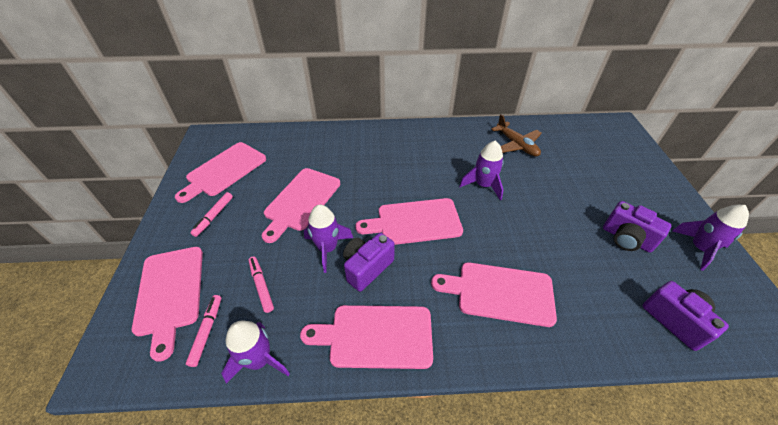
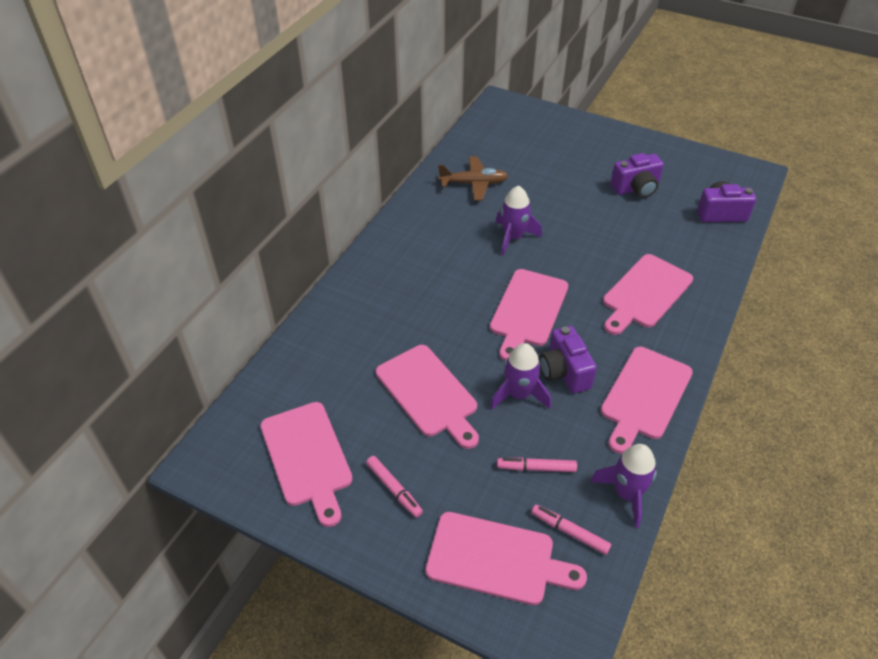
camera: 60 degrees left, 0 degrees up
(699, 248) = (669, 158): purple rocket -> none

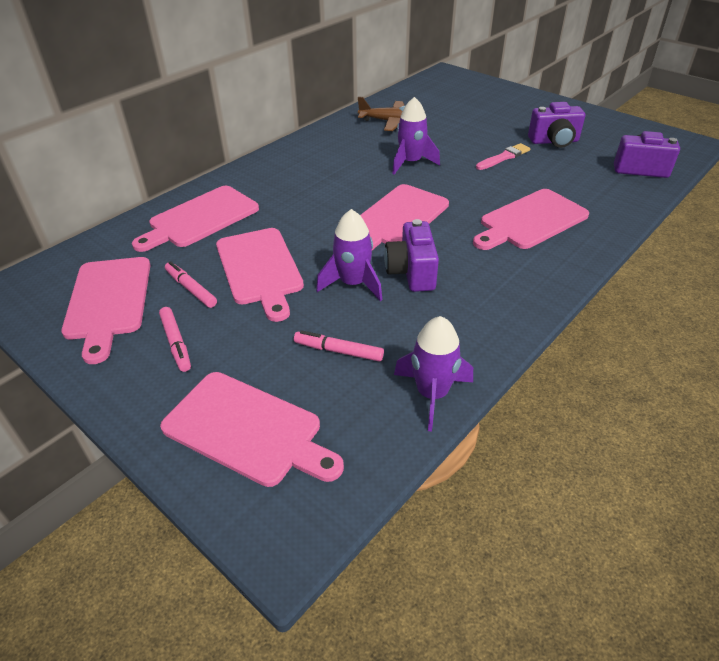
camera: 15 degrees right, 5 degrees down
(569, 532) = (346, 419): pink marker -> pink marker (191, 289)
(597, 217) = (504, 157): none -> pink brush
(644, 396) = (493, 306): pink cutting board -> pink cutting board (200, 218)

